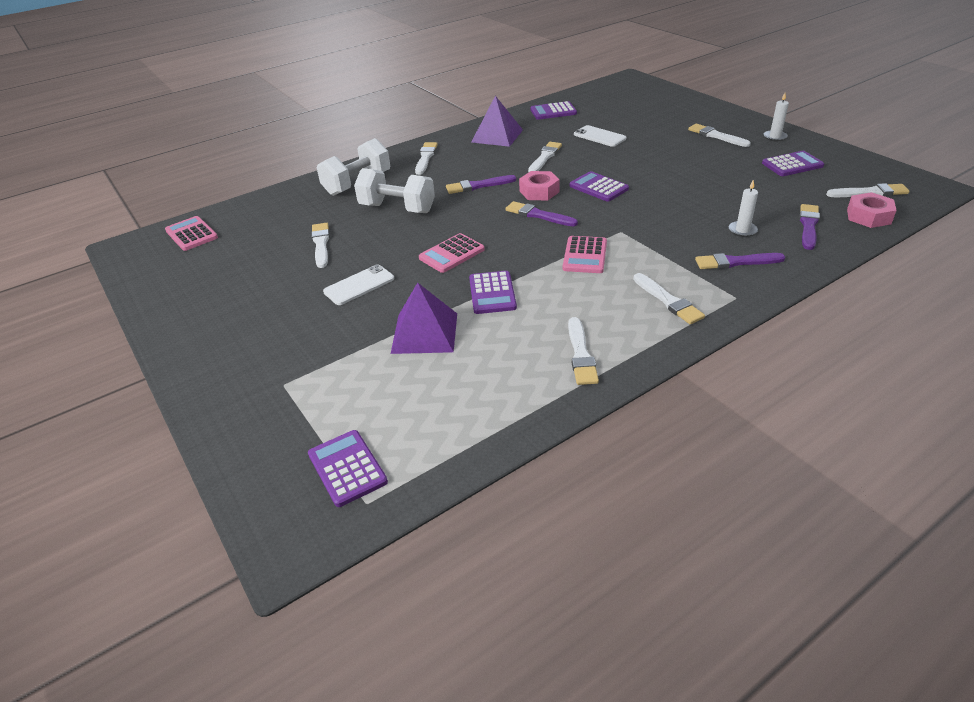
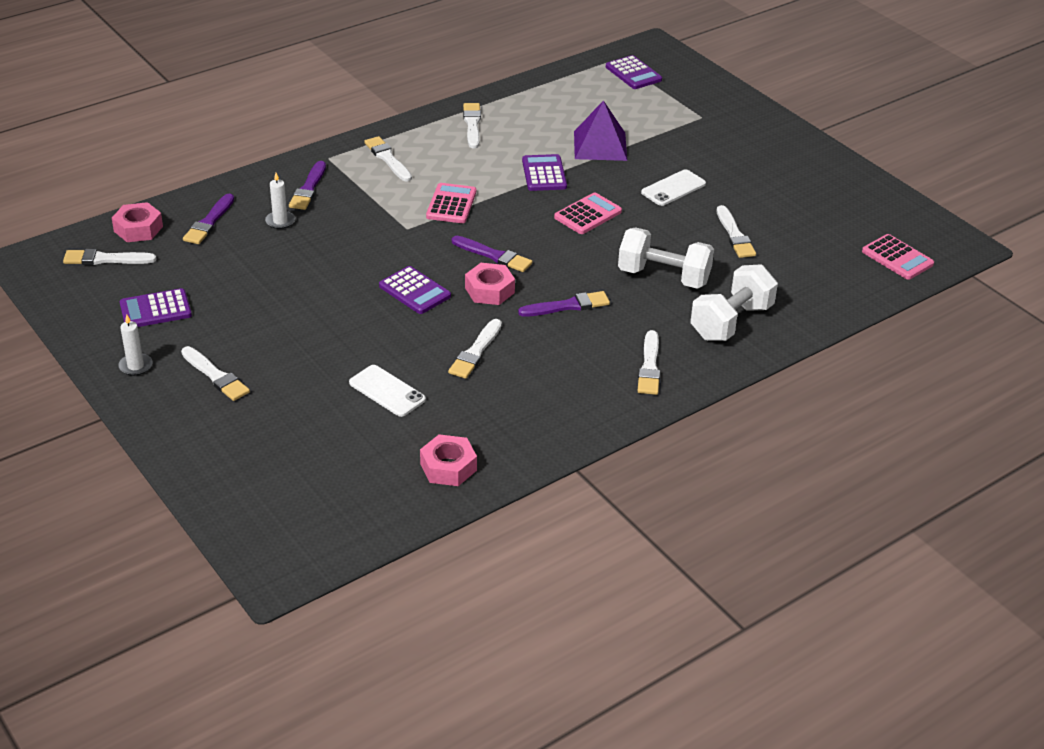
camera: 175 degrees right, 0 degrees up
(497, 136) = (545, 408): purple pyramid -> none
(553, 111) = (448, 467): purple calculator -> pink nut
(736, 262) = (308, 188): purple brush -> purple brush turned 105 degrees clockwise

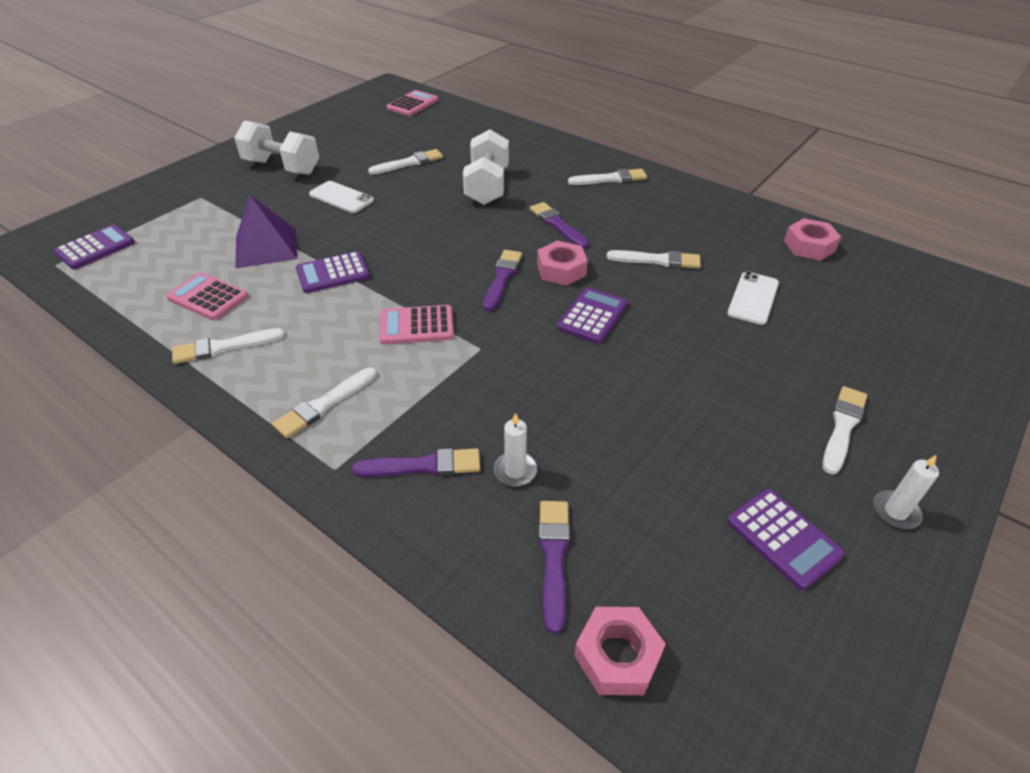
camera: 105 degrees left, 5 degrees up
(105, 259) = (721, 667): white brush -> none
(209, 222) = (554, 557): purple brush -> purple brush turned 90 degrees counterclockwise
(588, 214) = (404, 235): pink calculator -> pink calculator (208, 297)
(731, 322) = (531, 154): white dumbbell -> white dumbbell (282, 167)

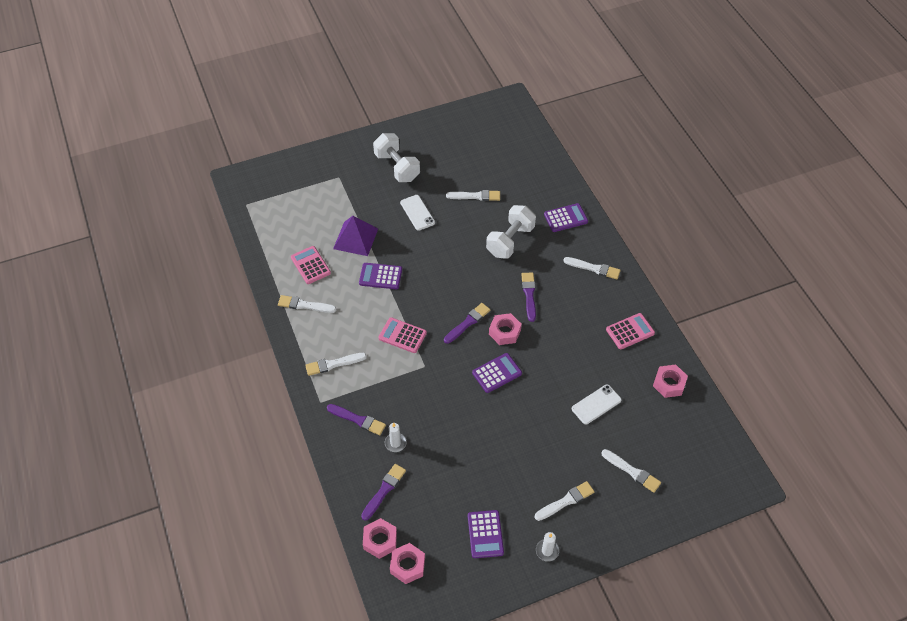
camera: 30 degrees right, 10 degrees up
(95, 248) = (269, 199): purple calculator -> purple calculator (565, 218)
(412, 104) = (515, 131): pink calculator -> pink calculator (630, 331)
(657, 260) = (565, 351): white brush -> white brush (632, 471)
(707, 675) = (407, 565): none -> pink nut

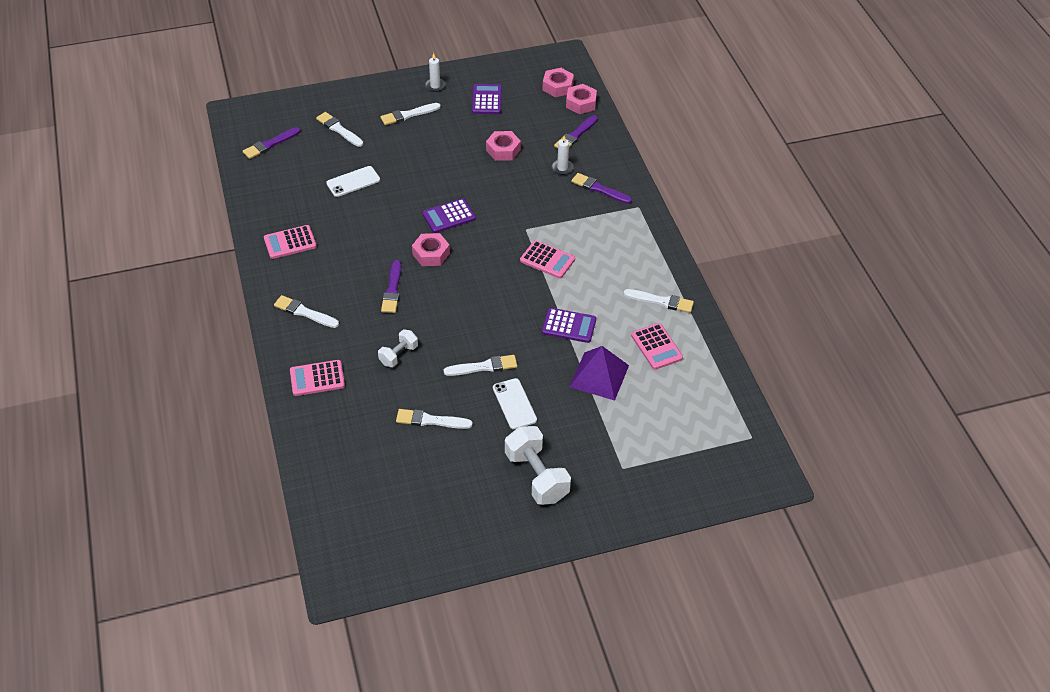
camera: 175 degrees left, 5 degrees down
(333, 364) = (625, 239): white brush -> white brush (483, 367)
(468, 323) = (471, 266): purple brush -> purple brush (270, 144)
(510, 241) = (398, 355): white dumbbell -> white dumbbell, size x0.56
(565, 218) = (317, 378): purple calculator -> pink calculator
(669, 384) = (270, 192): pink nut -> pink nut (503, 150)

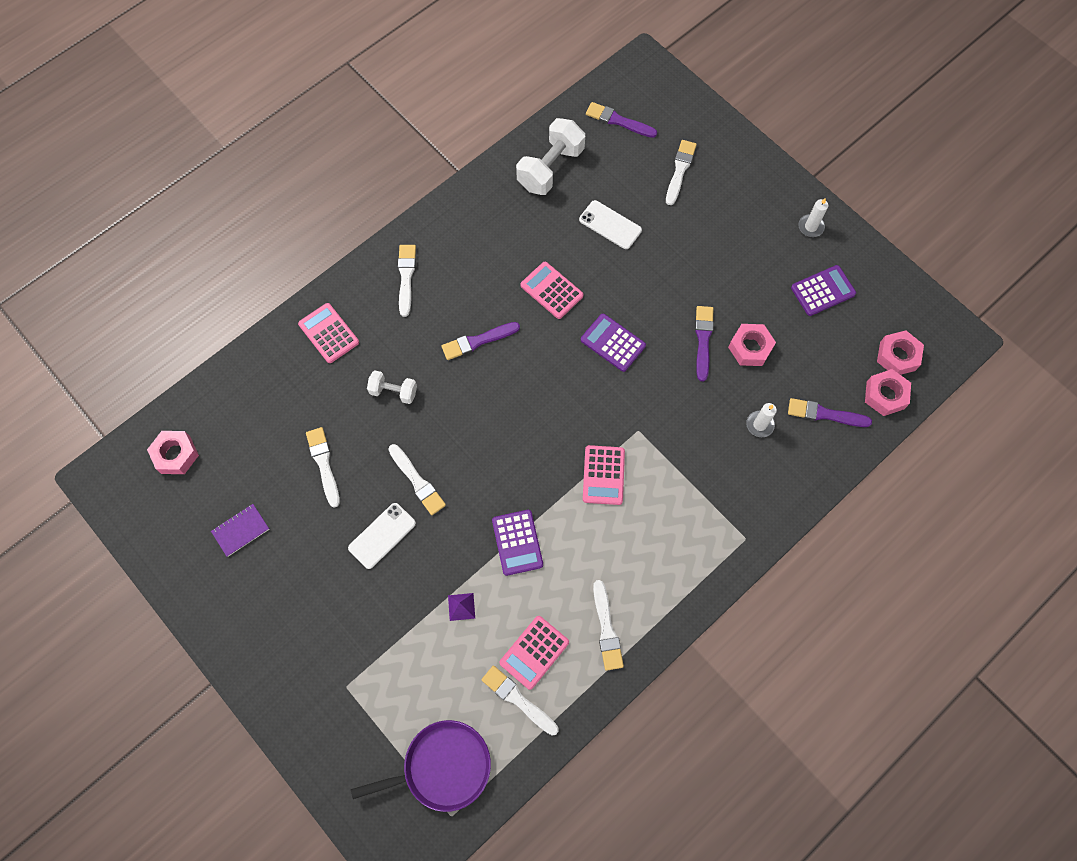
camera: 65 degrees right, 20 degrees up
(290, 242) = (491, 214): pink calculator -> pink calculator (551, 290)
(408, 115) = (745, 224): white brush -> white brush (518, 699)
(431, 254) = (548, 352): pink nut -> pink nut (175, 455)
(452, 495) = (241, 530): none -> purple notebook
(536, 476) = (298, 602): white dumbbell -> white dumbbell (550, 168)
(599, 189) = (749, 481): purple brush -> purple brush (703, 340)
(599, 376) = (461, 606): purple pyramid -> purple pyramid, size x0.45
(713, 430) = (442, 767): none -> purple pan

